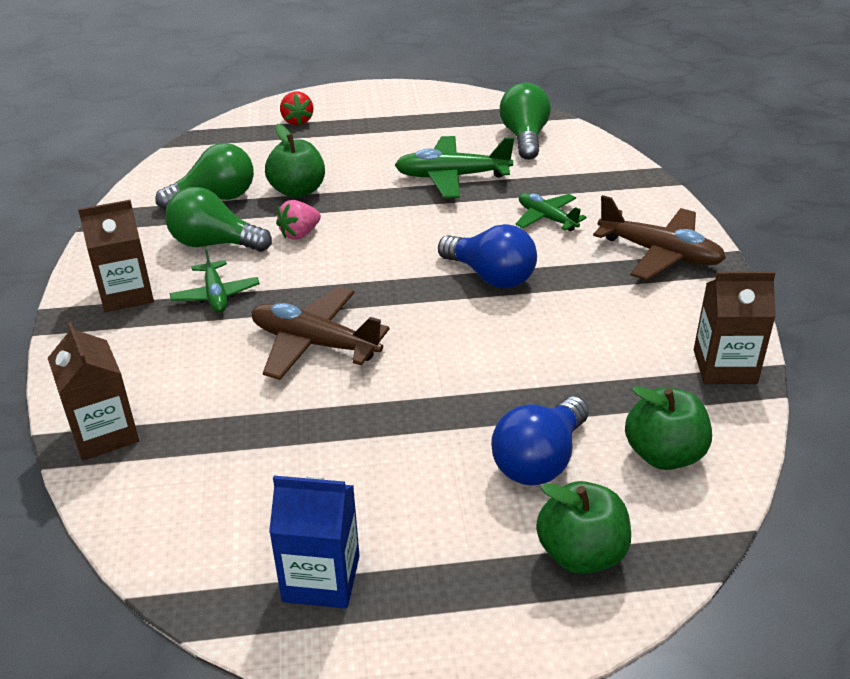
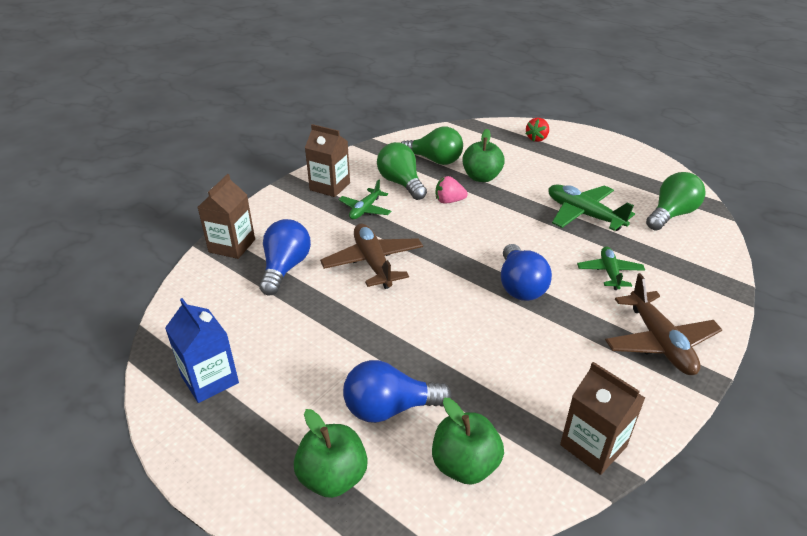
camera: 45 degrees right, 0 degrees up
(219, 412) = (285, 268): none -> blue light bulb

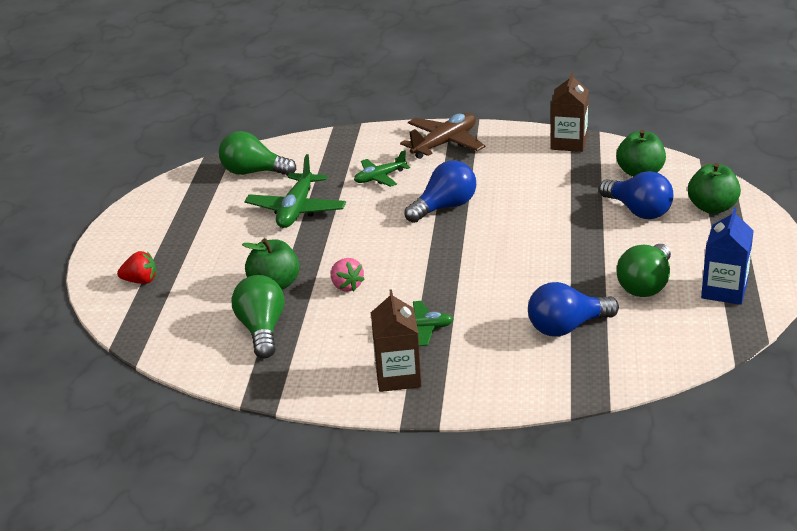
camera: 120 degrees left, 5 degrees down
(232, 246) = (578, 379): brown carton -> none
(373, 263) = (499, 284): brown plane -> none
(401, 183) = (340, 330): green light bulb -> green light bulb (645, 285)

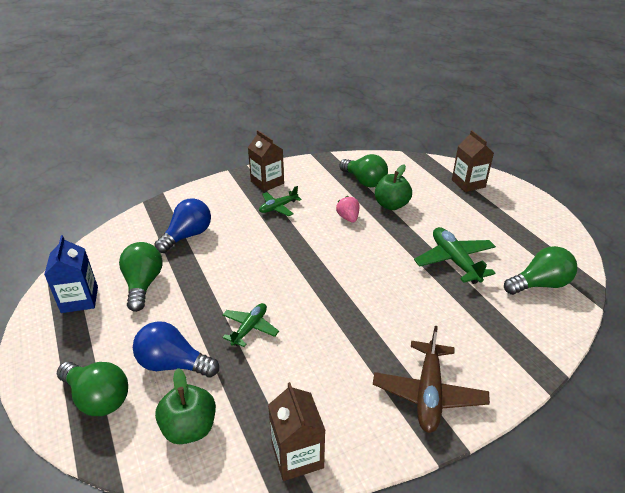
camera: 145 degrees right, 5 degrees up
(141, 281) = (468, 183): red strawberry -> brown carton
(346, 286) = (348, 218): pink strawberry -> pink strawberry turned 45 degrees clockwise
(380, 177) = (435, 318): green plane -> green plane (250, 328)
(444, 207) = (347, 304): blue light bulb -> none
(712, 207) = (98, 398): green apple -> green light bulb

